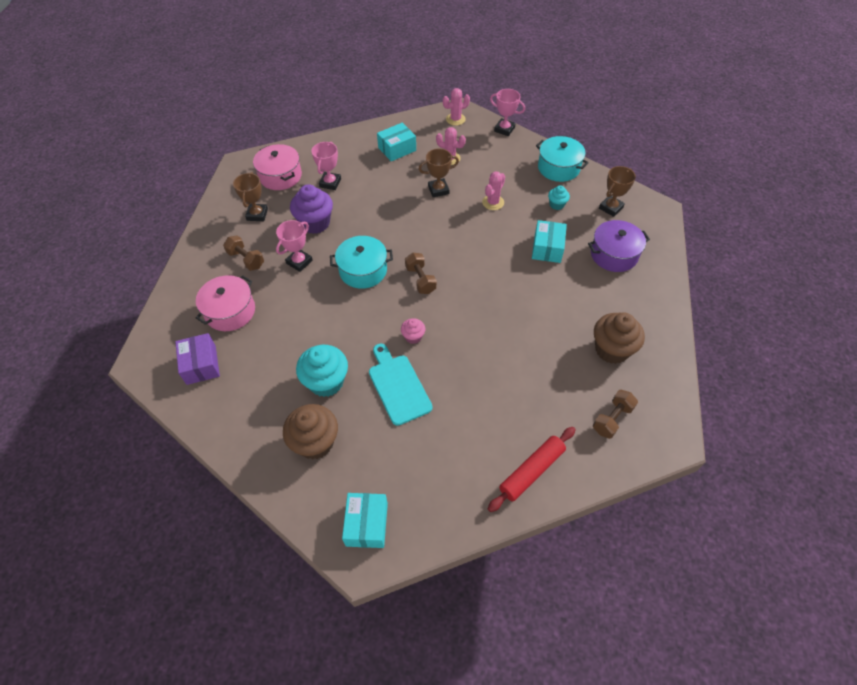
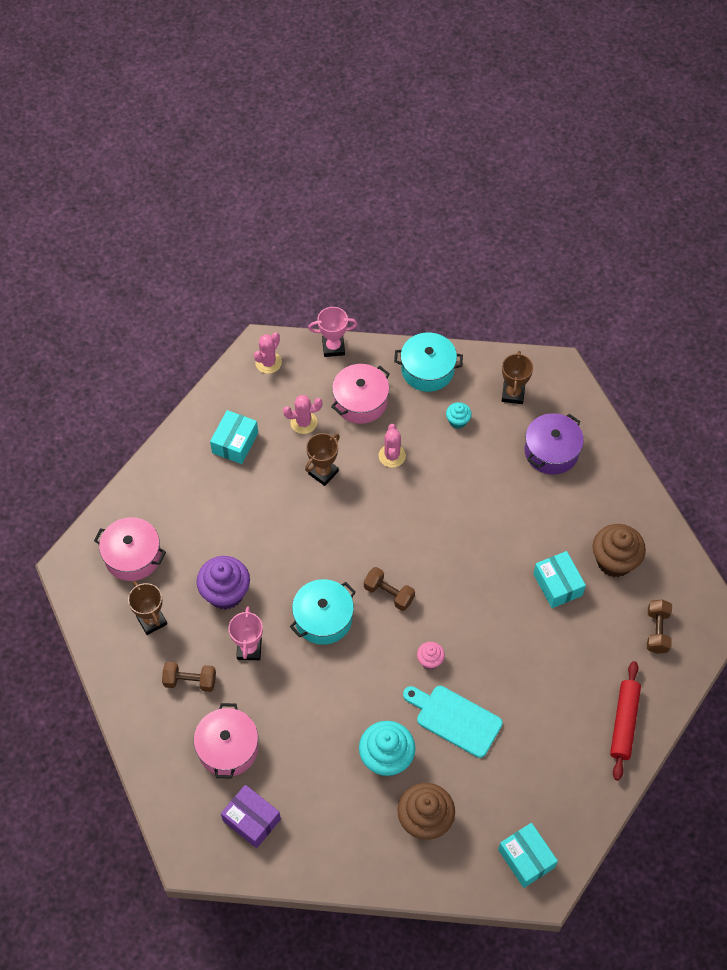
camera: 35 degrees left, 5 degrees up
(330, 183) = (198, 532): pink trophy -> none
(497, 164) = (360, 401): none -> pink pot
(547, 248) = (484, 481): turquoise box -> turquoise box (557, 584)

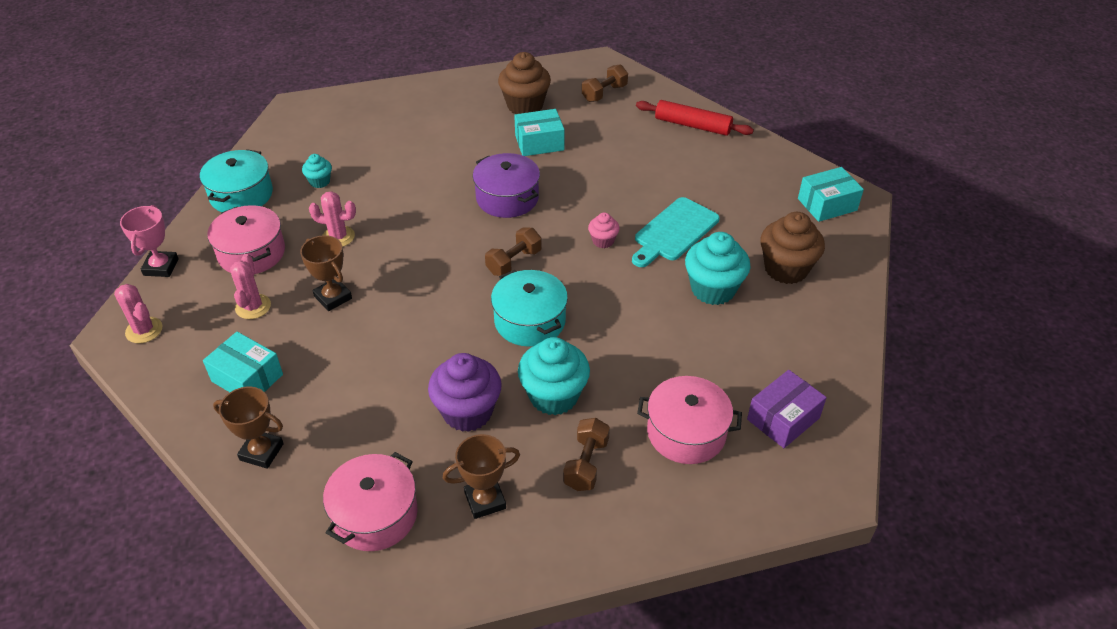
camera: 80 degrees left, 15 degrees down
(249, 649) = (554, 396): pink trophy -> turquoise cupcake
(513, 394) = (308, 139): brown trophy -> brown trophy (261, 452)
(551, 451) = (388, 125): purple pot -> purple pot (507, 198)
(657, 631) = (604, 93): brown dumbbell -> brown dumbbell turned 60 degrees counterclockwise

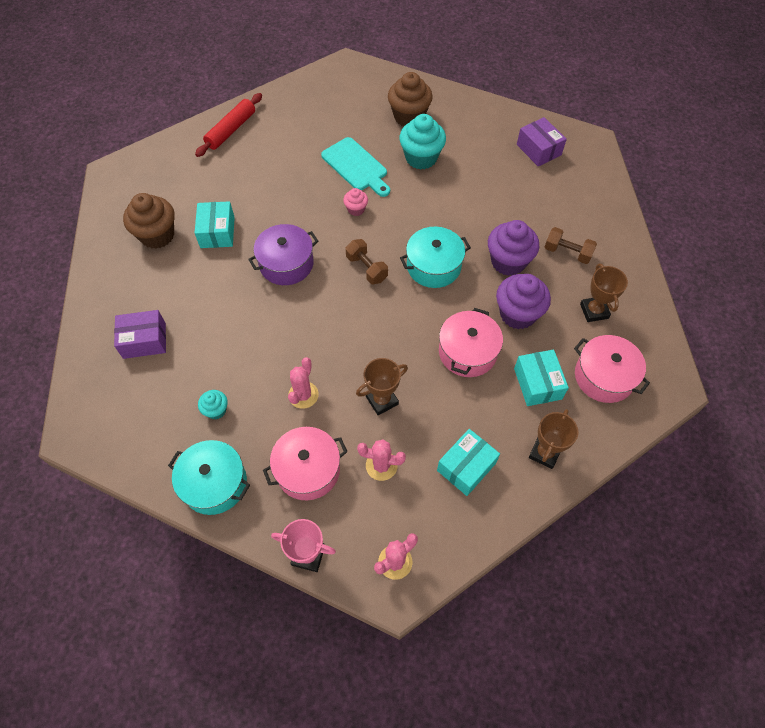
camera: 80 degrees left, 15 degrees up
(396, 123) = (144, 340): none -> purple box
(554, 396) = (508, 262): turquoise cupcake -> purple cupcake
(604, 93) = (162, 177): brown dumbbell -> none
(686, 432) = (545, 197): pink pot -> pink pot (467, 352)
(827, 204) = (349, 80): turquoise box -> turquoise box (537, 383)

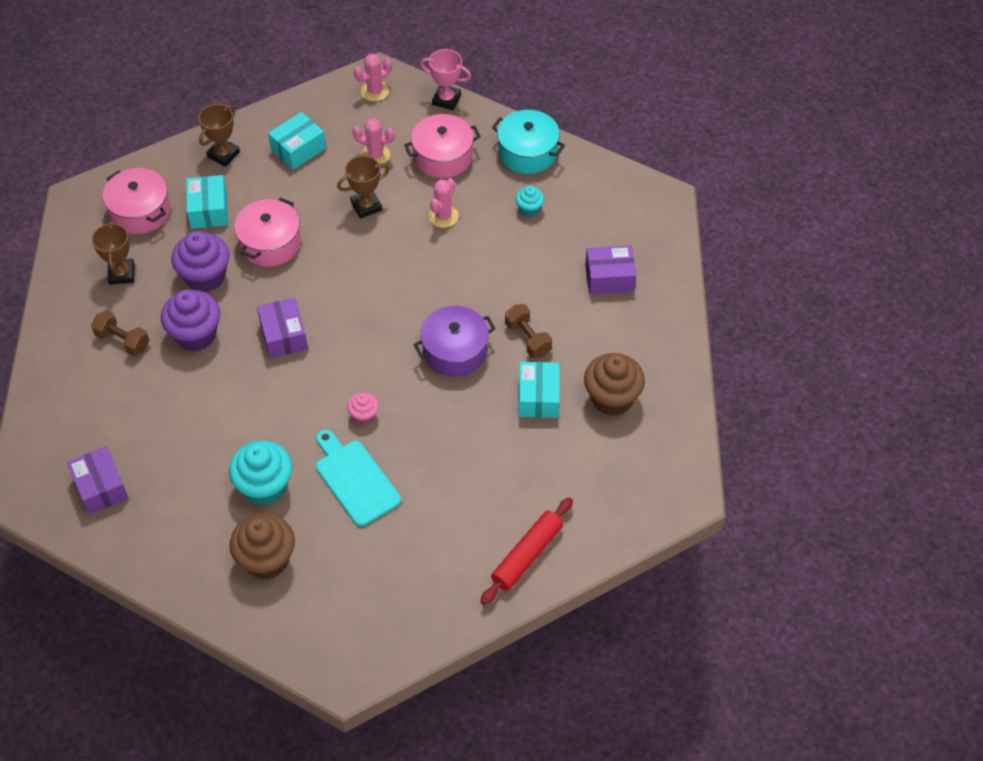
camera: 175 degrees left, 5 degrees down
(367, 268) = (361, 339): brown dumbbell -> brown dumbbell (528, 338)
(433, 266) = (283, 336): turquoise pot -> purple box

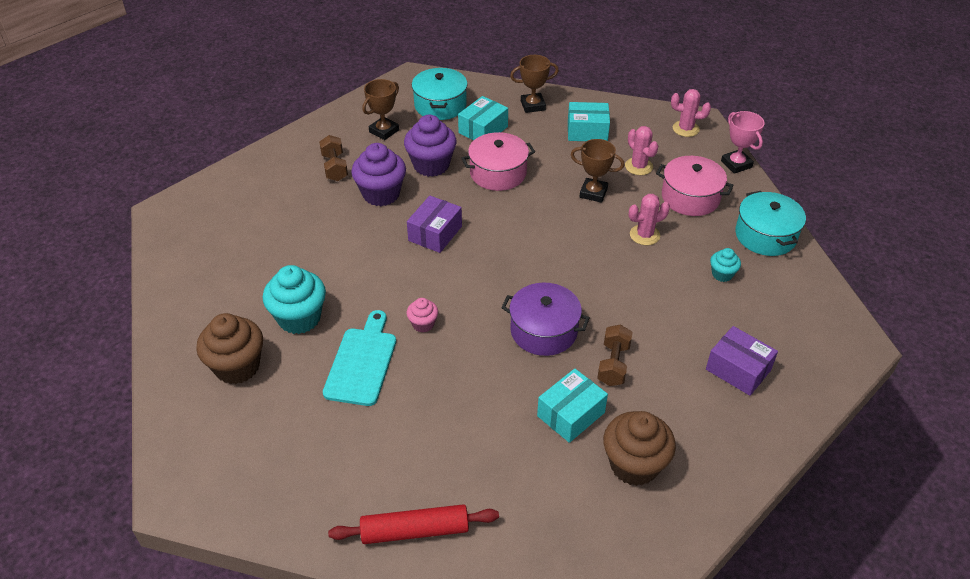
camera: 45 degrees right, 10 degrees down
(101, 487) = (208, 240): purple box -> none
(140, 211) = (440, 105): pink pot -> turquoise pot

